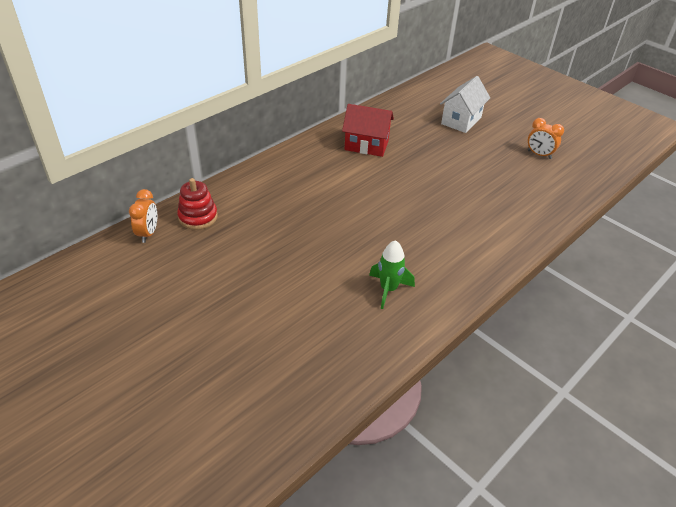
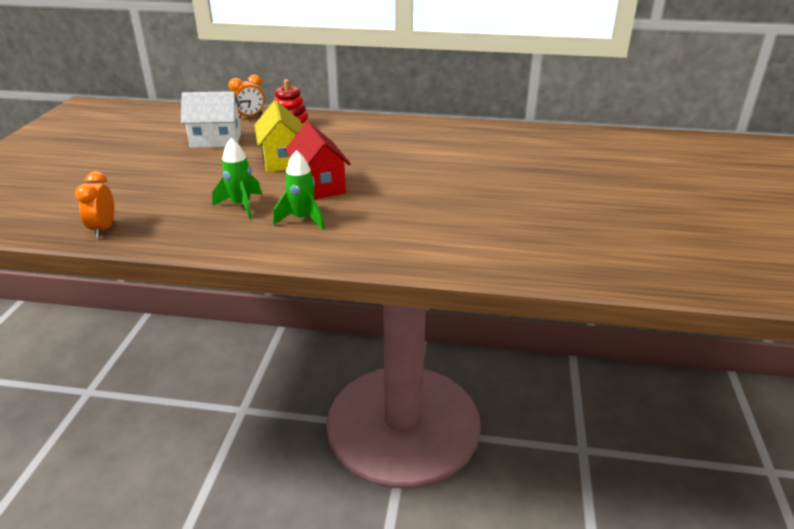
camera: 55 degrees right, 10 degrees down
(270, 254) = (282, 160): none -> yellow house
(331, 313) = (241, 205): none -> green rocket
(366, 145) = (496, 145): red house -> red house (319, 185)
(461, 120) = (636, 172): white house -> white house (216, 140)
(539, 155) = (669, 232): orange clock -> orange clock (103, 229)

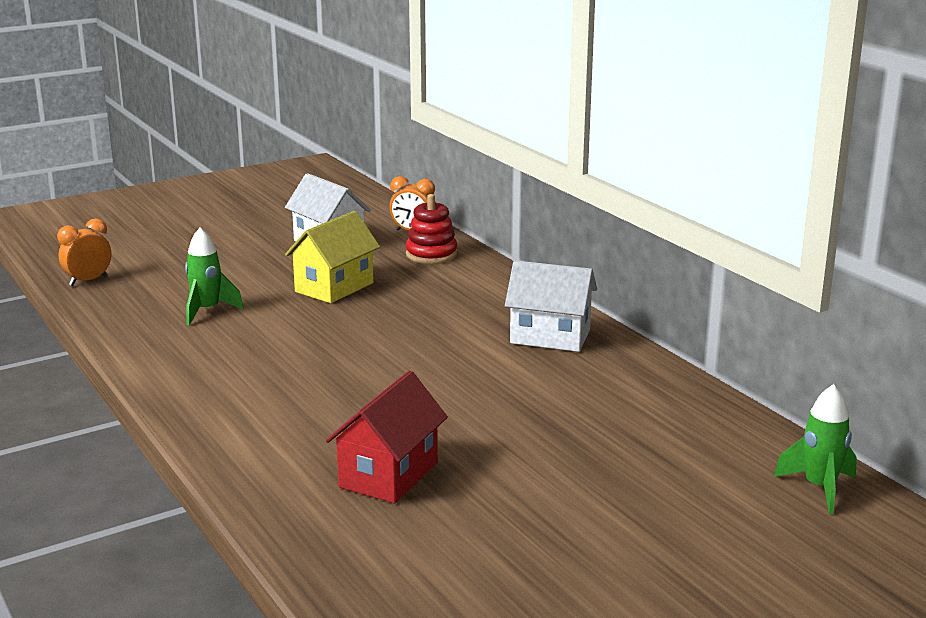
camera: 50 degrees right, 10 degrees down
(302, 219) = (218, 347): green rocket -> green rocket (819, 488)
(319, 185) = (303, 325): red house -> red house (388, 475)
(444, 135) = (550, 336): none -> white house

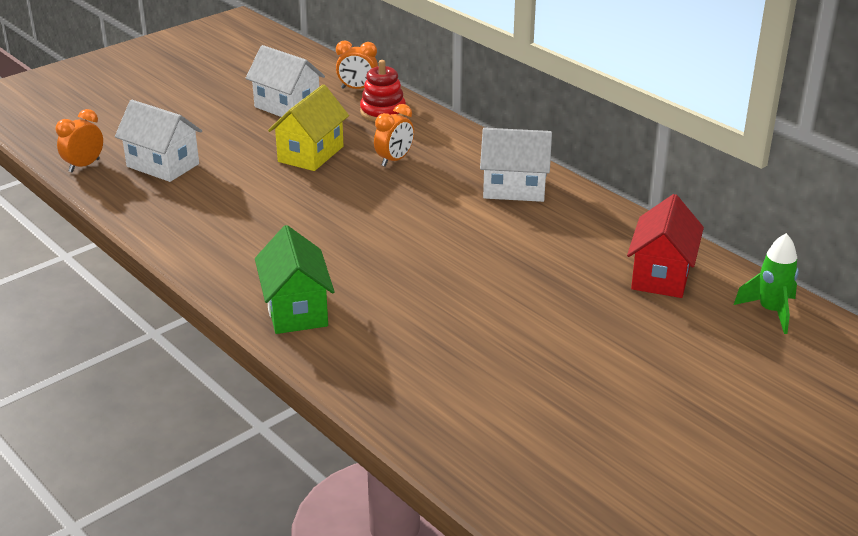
camera: 10 degrees left, 10 degrees up
(170, 286) = (163, 165): none -> white house
(207, 311) = (208, 188): green rocket -> none
(247, 435) = (296, 310): none -> green house
(388, 475) = (429, 336): red house -> red house (661, 275)
(424, 299) = (394, 160): none -> orange clock

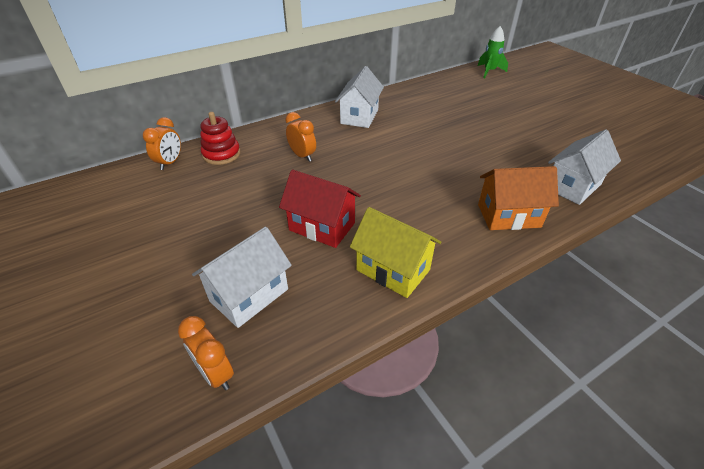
camera: 80 degrees left, 10 degrees up
(287, 107) = (175, 203): white house -> white house (573, 186)
(296, 310) = (508, 216): green house -> orange house
(310, 154) = (273, 195): yellow house -> yellow house (393, 270)
(661, 275) = (459, 89): red house -> red house (322, 227)

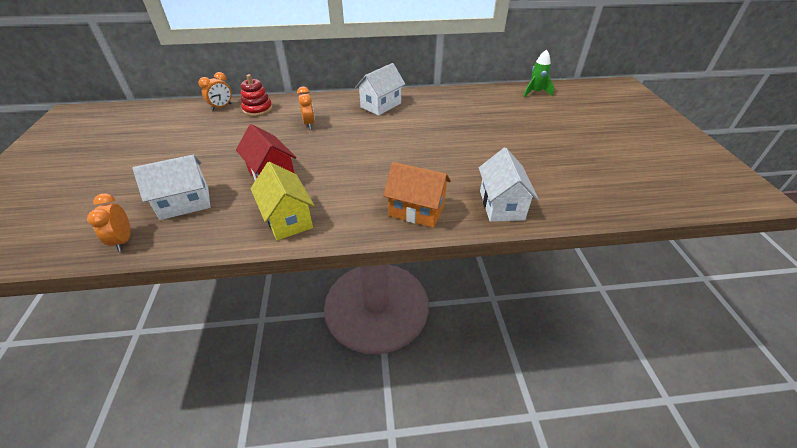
camera: 25 degrees right, 0 degrees up
(573, 186) = (501, 205): white house -> white house turned 75 degrees counterclockwise

